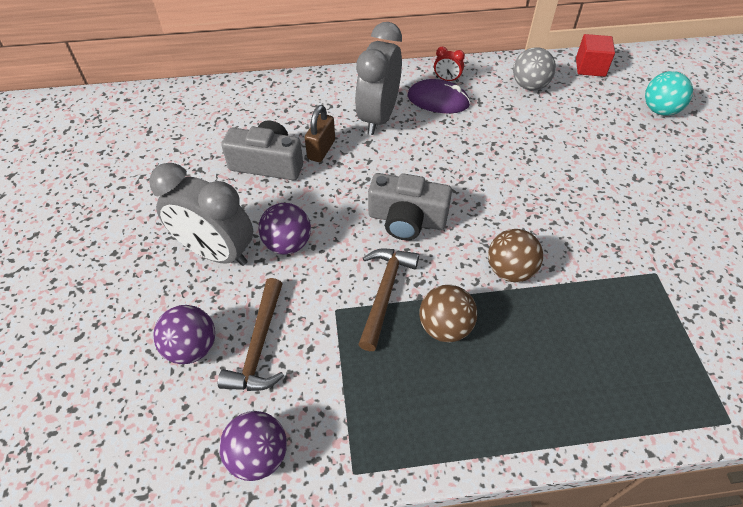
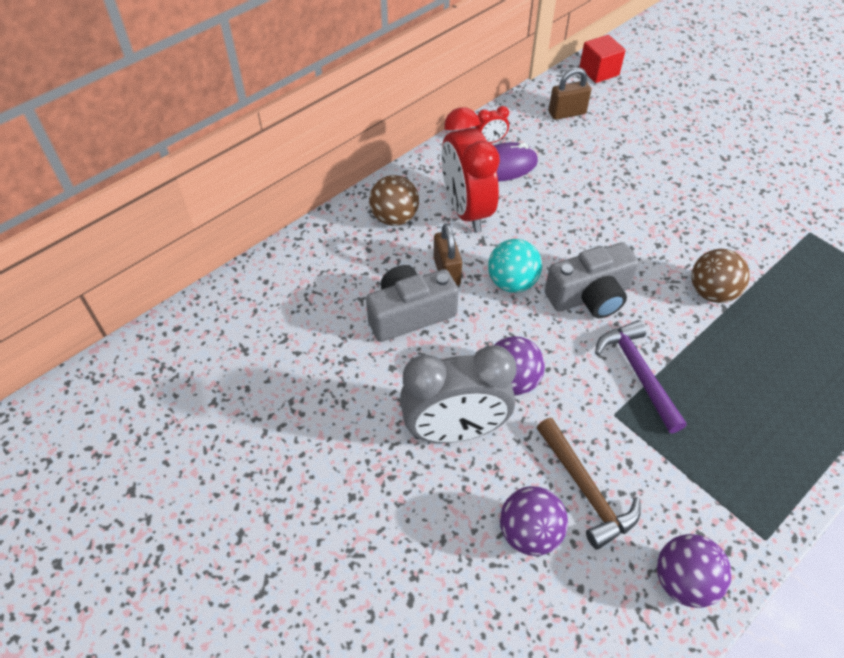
camera: 35 degrees left, 0 degrees up
(378, 117) = (466, 210): grey clock -> red clock
(384, 292) = (638, 373): brown hammer -> purple hammer
(445, 327) = (712, 372): brown ball -> brown ball (394, 218)
(529, 86) = (567, 113): grey ball -> brown padlock
(659, 110) = (687, 87): turquoise ball -> turquoise ball (512, 282)

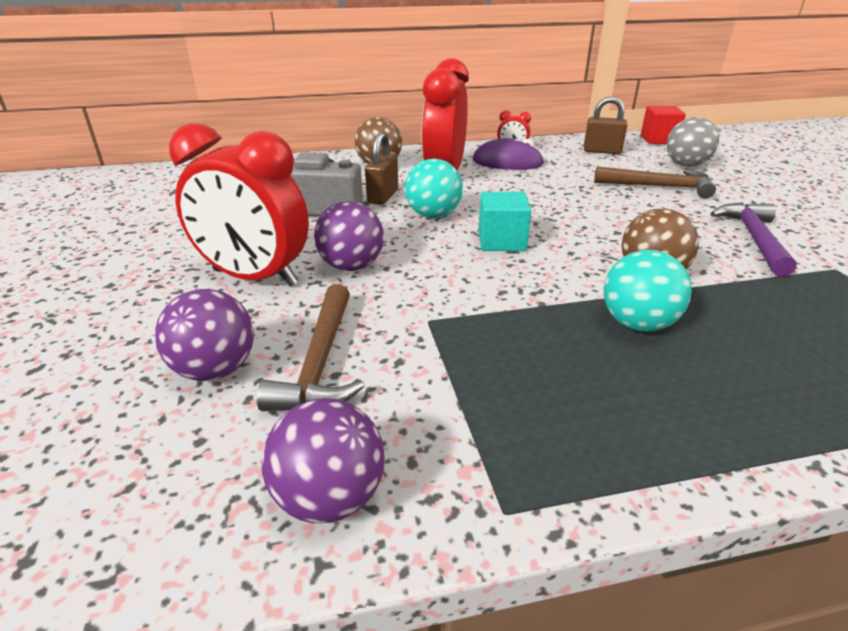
camera: 30 degrees right, 20 degrees down
(455, 431) = (254, 278): grey clock -> red clock
(590, 296) = (501, 241): grey camera -> turquoise cube
(638, 373) = (493, 302): purple hammer -> purple hammer (754, 239)
(646, 113) = (686, 165): none -> grey ball
(647, 161) = (659, 187): none -> brown hammer
(735, 352) = (637, 324): none -> turquoise ball

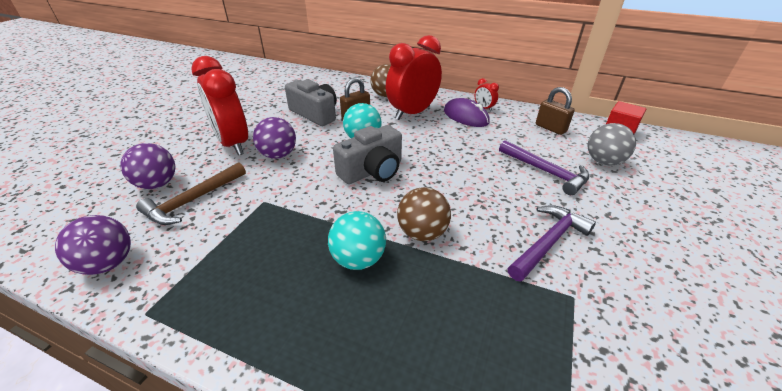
camera: 35 degrees right, 5 degrees up
(501, 241) = (372, 171): turquoise cube -> grey camera
(659, 187) = (546, 172): brown hammer -> purple hammer

